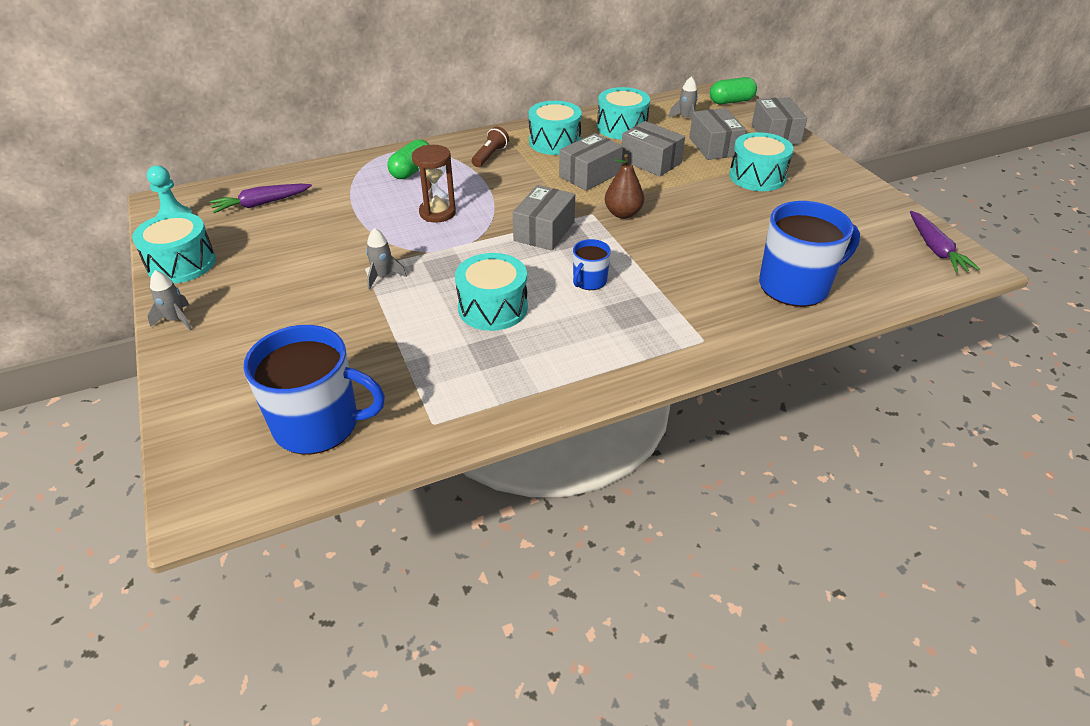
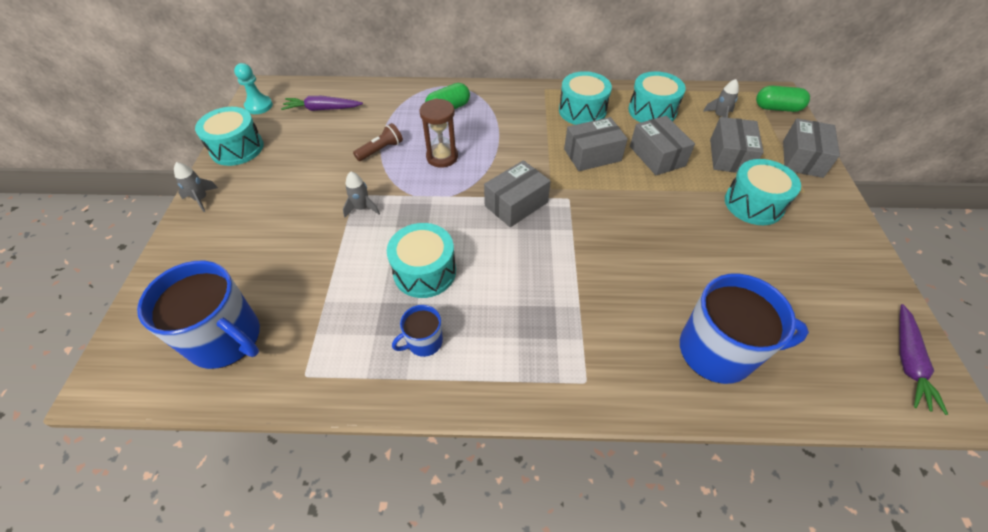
camera: 25 degrees right, 10 degrees up
(490, 156) = (519, 111): brown flashlight -> brown flashlight (381, 150)
(589, 281) = (522, 272): blue mug -> blue mug (424, 342)
(623, 213) = (596, 207): brown pear -> none

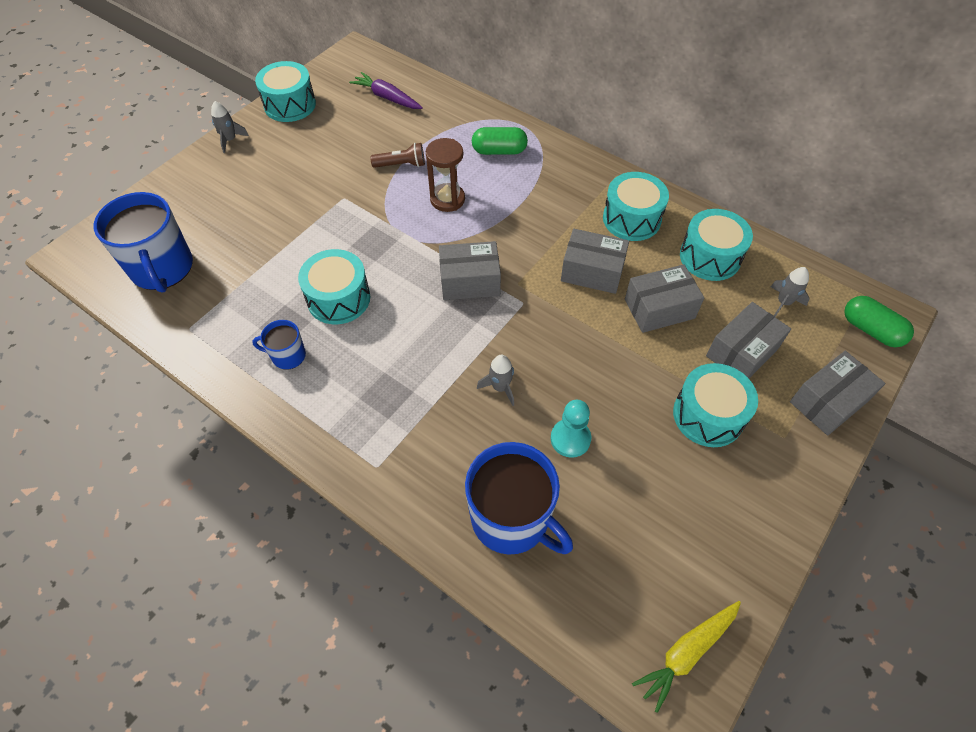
camera: 35 degrees right, 5 degrees up
(259, 106) = (338, 69): turquoise pawn -> turquoise pawn (570, 439)
(362, 208) = (339, 213): grey rocket -> grey rocket (500, 387)
(657, 156) = (659, 309): grey box -> grey box turned 60 degrees clockwise
(908, 362) = (686, 653): purple carrot -> yellow carrot

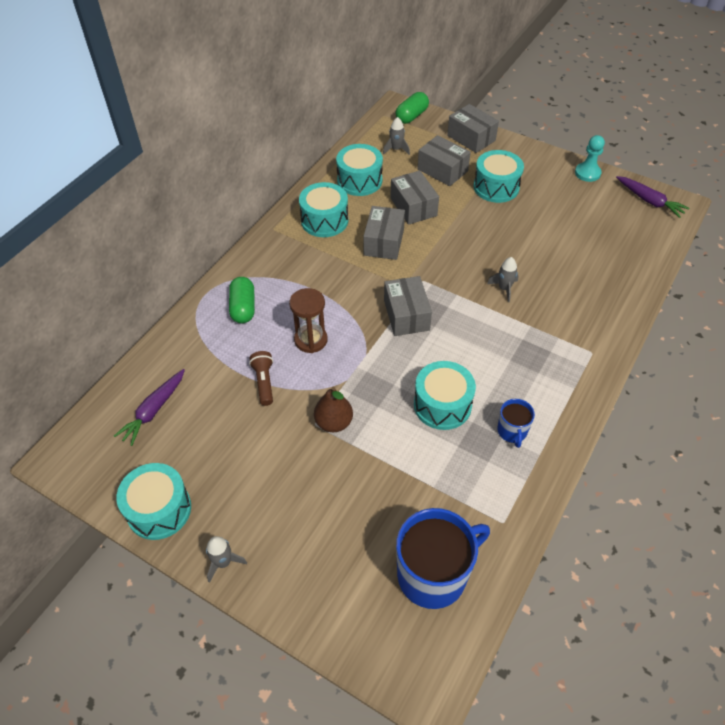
camera: 95 degrees left, 5 degrees down
(341, 211) = (334, 422): none -> brown pear
(512, 519) = (602, 276): blue mug -> none
(570, 439) = (534, 250): turquoise pawn -> turquoise pawn (587, 173)
(686, 653) = (649, 201): yellow carrot -> purple carrot

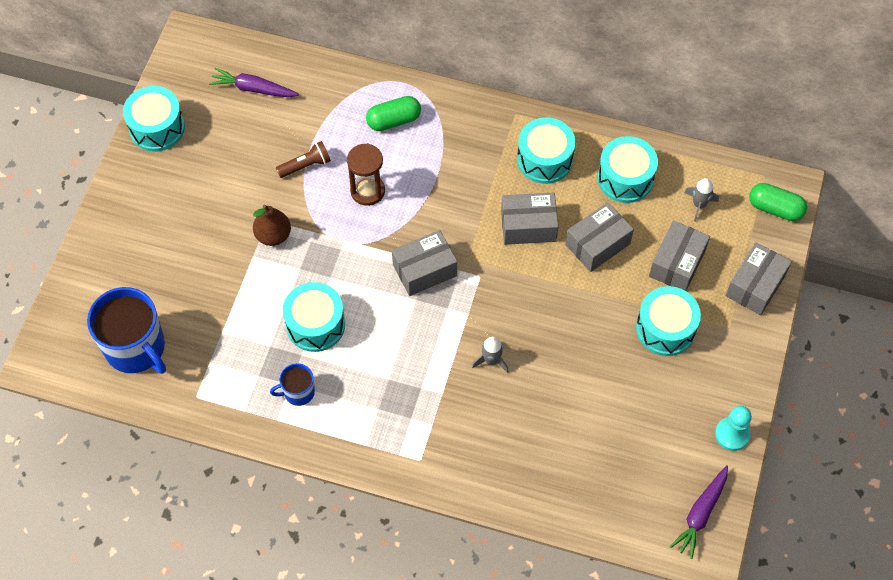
camera: 75 degrees right, 10 degrees up
(223, 562) = (119, 189): grey rocket -> none

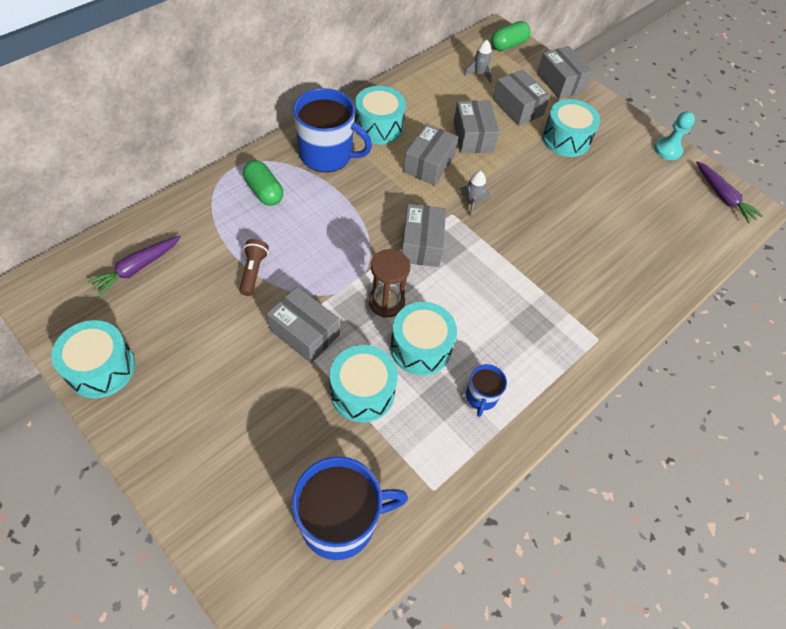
camera: 65 degrees left, 5 degrees down
(273, 235) = (304, 333): brown pear -> grey box
(367, 191) = (316, 242): brown hourglass -> brown hourglass (386, 302)
(393, 120) = (264, 191): green capsule -> green capsule turned 45 degrees counterclockwise
(474, 140) = (327, 155): none -> blue mug
(491, 360) = (532, 246): grey rocket -> grey rocket (472, 203)
(625, 178) = (430, 96): turquoise drum -> turquoise drum (362, 392)

